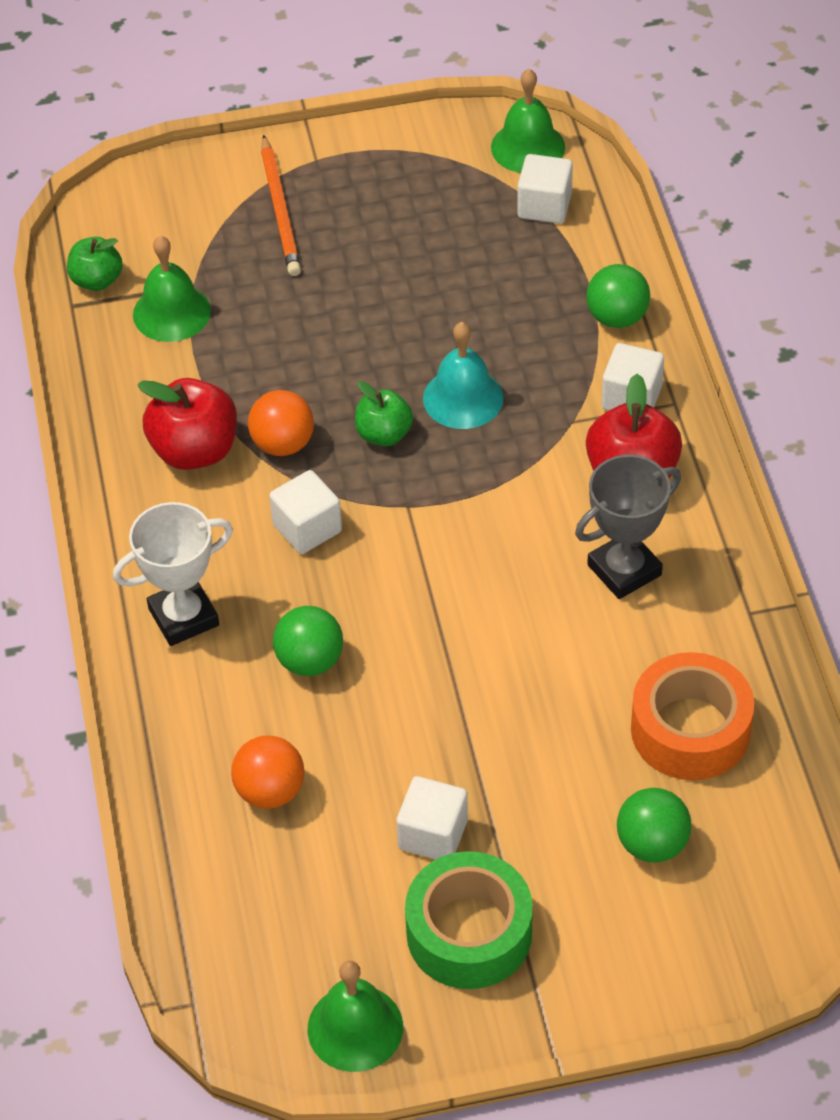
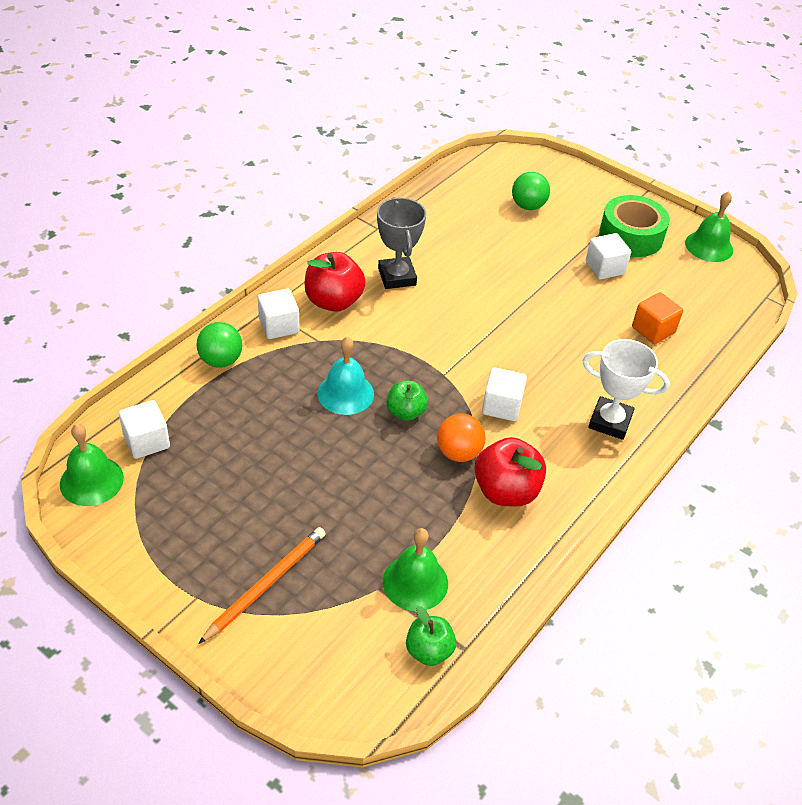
camera: 135 degrees left, 5 degrees down
(270, 791) = (653, 330): orange ball -> orange cube
(310, 661) = (574, 357): green ball -> none
(624, 570) = (397, 277): grey trophy -> grey trophy turned 60 degrees clockwise
(690, 729) = (460, 219): orange tape -> none

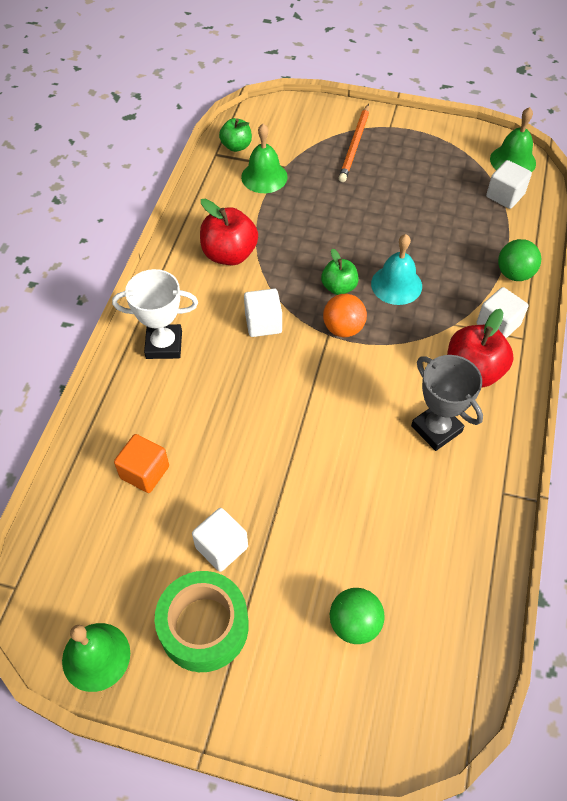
camera: 160 degrees right, 10 degrees up
(458, 453) = (279, 270): orange ball -> orange ball (343, 328)

